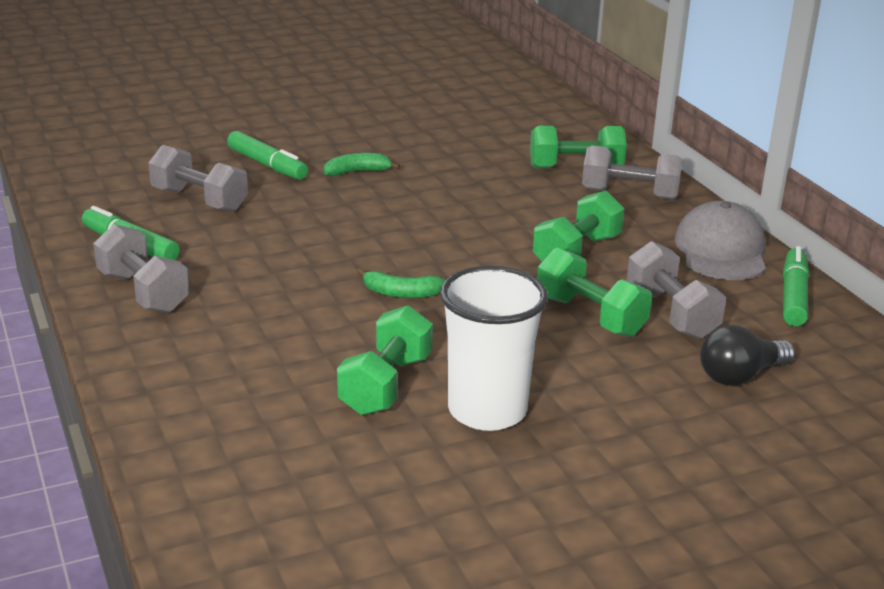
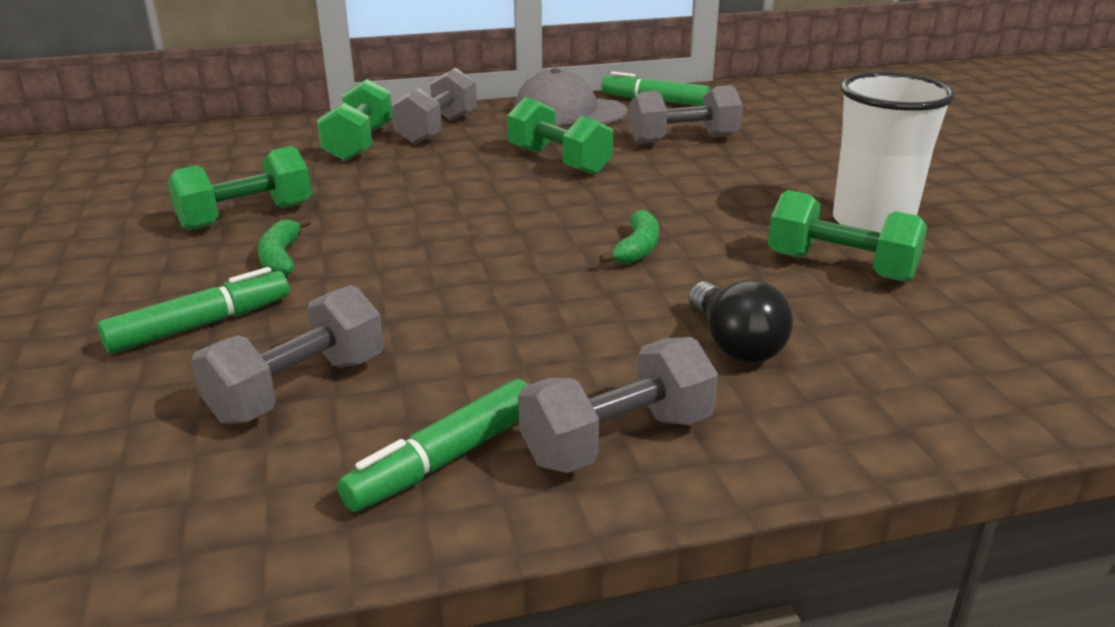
camera: 80 degrees left, 0 degrees up
(590, 316) = (689, 168): green dumbbell -> green dumbbell (246, 217)
(740, 376) = (784, 130): black light bulb -> black light bulb (735, 344)

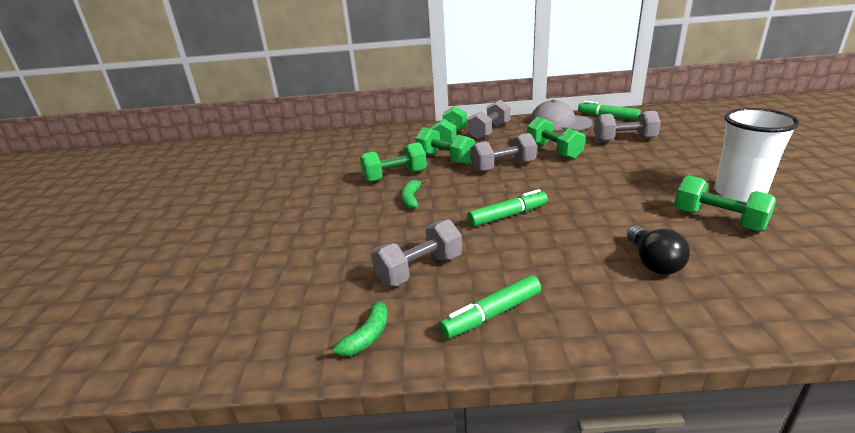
camera: 15 degrees right, 0 degrees up
(201, 325) = (374, 232): green marker -> green marker (508, 215)
(351, 181) = (445, 159): none -> green dumbbell
(617, 440) = (585, 312): grey dumbbell -> grey dumbbell (503, 167)
(637, 248) = (597, 203): green banana -> green banana (366, 337)

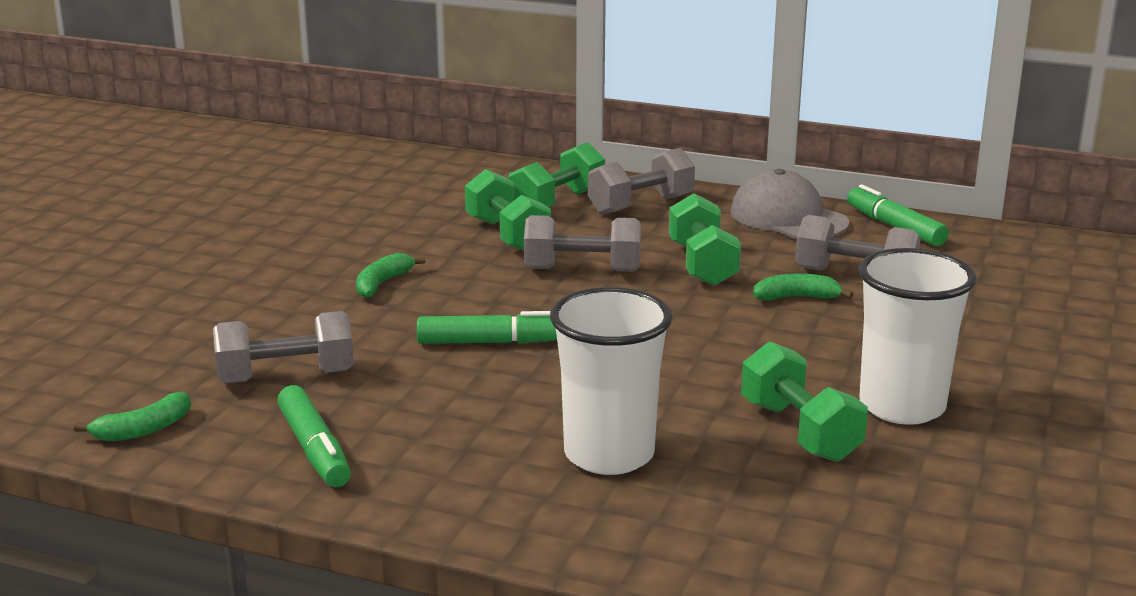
camera: 20 degrees right, 5 degrees down
(395, 176) = (397, 244): green dumbbell -> none
(491, 314) = (314, 449): green marker -> green marker turned 105 degrees counterclockwise
(615, 155) = (797, 297): none -> green banana
(653, 262) = (609, 454): black light bulb -> white cup

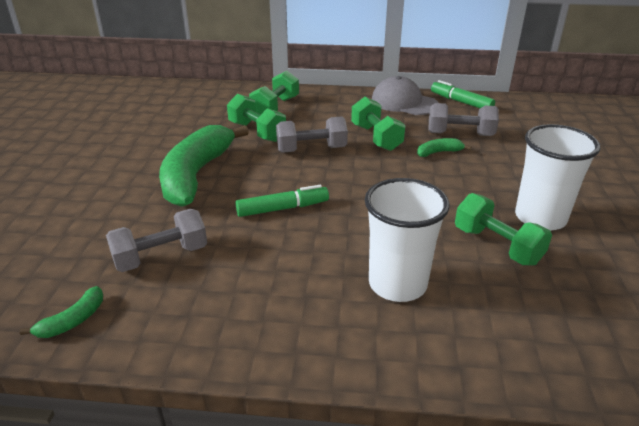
camera: 15 degrees left, 10 degrees up
(314, 449) = (203, 316): green marker -> none
(382, 283) = (196, 175): green banana -> green banana, size x2.44
(640, 205) = (322, 104): grey dumbbell -> none

